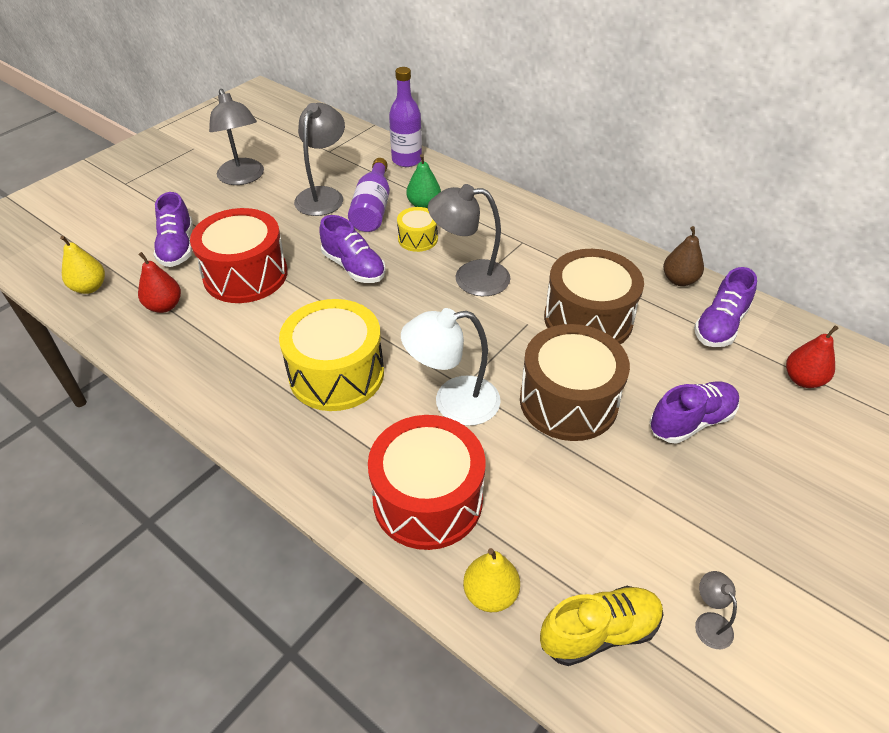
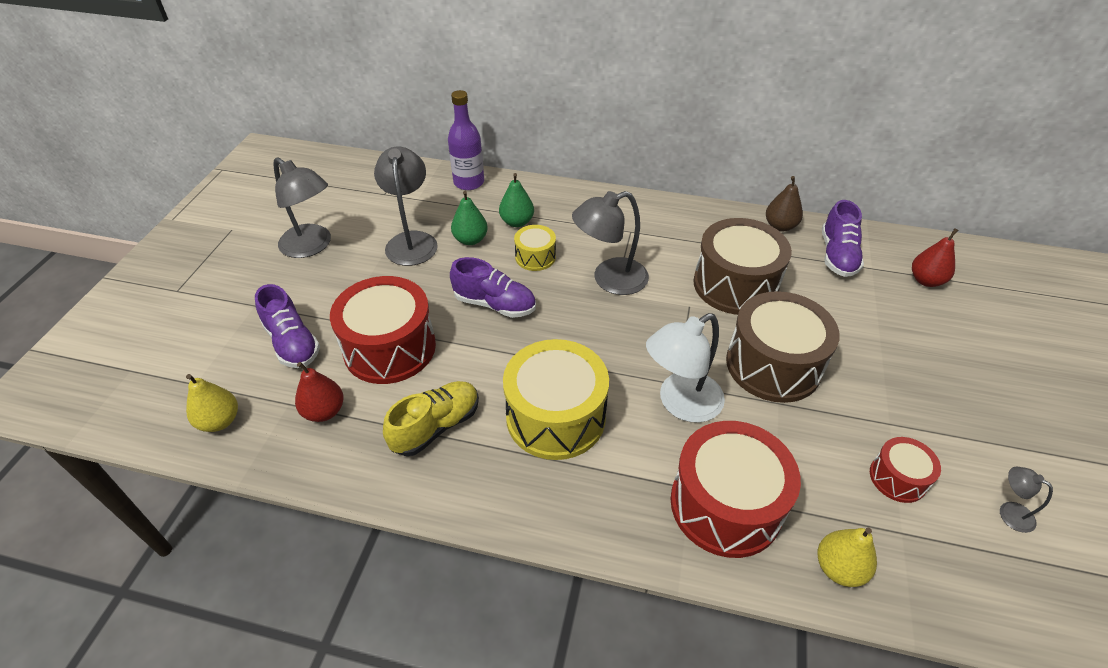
camera: 25 degrees left, 0 degrees up
(372, 208) = (470, 240): purple bottle -> green pear
(599, 632) = (942, 560): yellow shoe -> yellow shoe (436, 426)
(613, 544) = (897, 478): none -> red drum
(691, 421) = (876, 346): purple shoe -> none

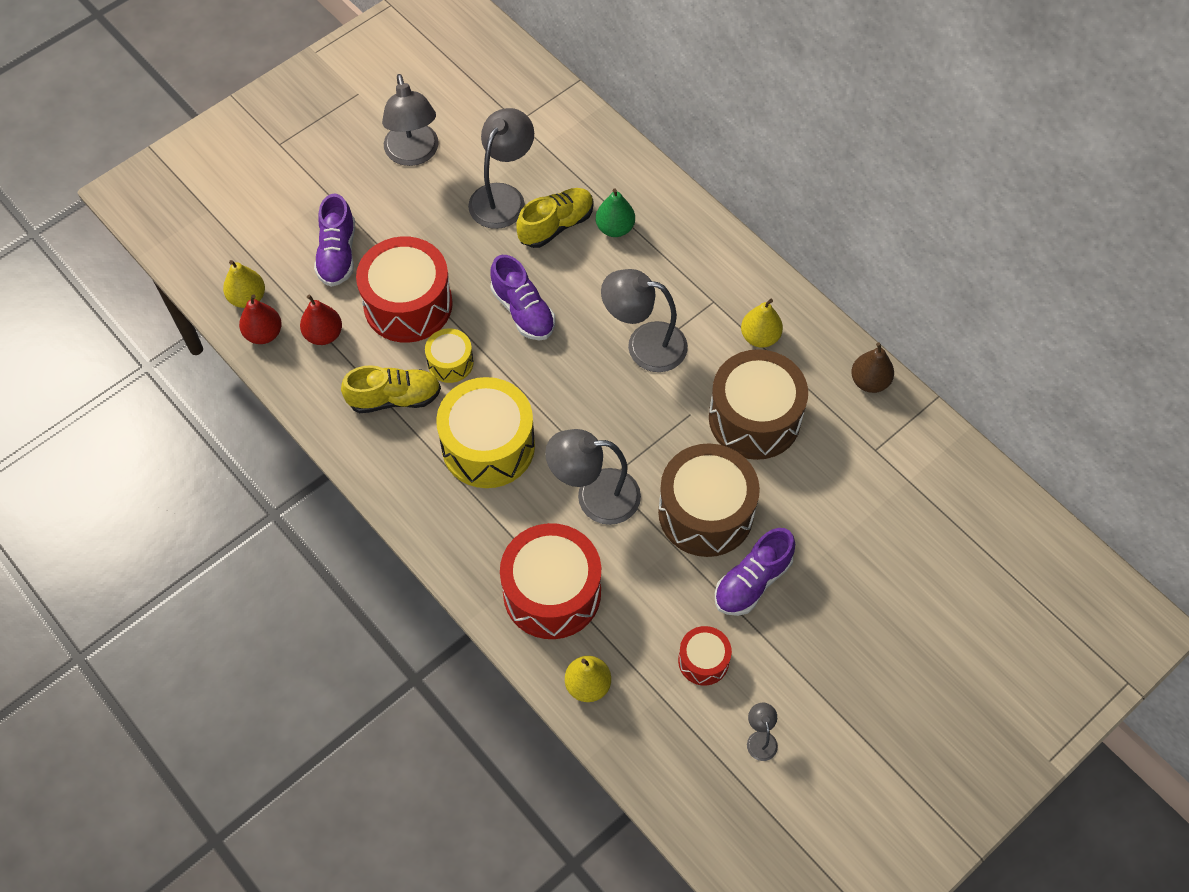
camera: 35 degrees right, 15 degrees up
(469, 182) = (608, 150): purple bottle -> none
(470, 240) = (556, 225): green pear -> yellow shoe
(535, 257) = (599, 280): yellow drum -> yellow drum (450, 362)
(680, 403) = (594, 496): white lamp -> grey lamp
(684, 236) = (760, 337): none -> yellow pear
(837, 255) = (890, 447): purple shoe -> purple shoe (752, 581)
(926, 280) = (946, 525): red pear -> red pear (264, 334)

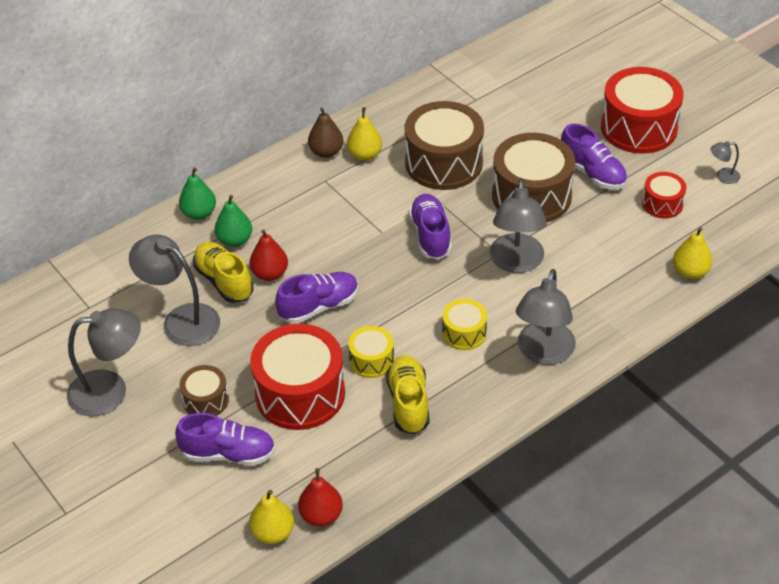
camera: 85 degrees left, 15 degrees down
(324, 334) = (328, 462): red pear -> red pear (270, 274)
(401, 229) = (206, 400): none -> brown drum
(488, 446) = (464, 333): yellow drum -> yellow drum, size x0.51
(552, 592) = (608, 292): red drum -> red drum (638, 127)
(632, 409) = (430, 235): none -> purple shoe
(644, 344) = (365, 226): grey lamp -> grey lamp (543, 353)
(652, 192) = (199, 213): none -> green pear
(869, 381) = (413, 97): brown pear -> brown pear (326, 152)

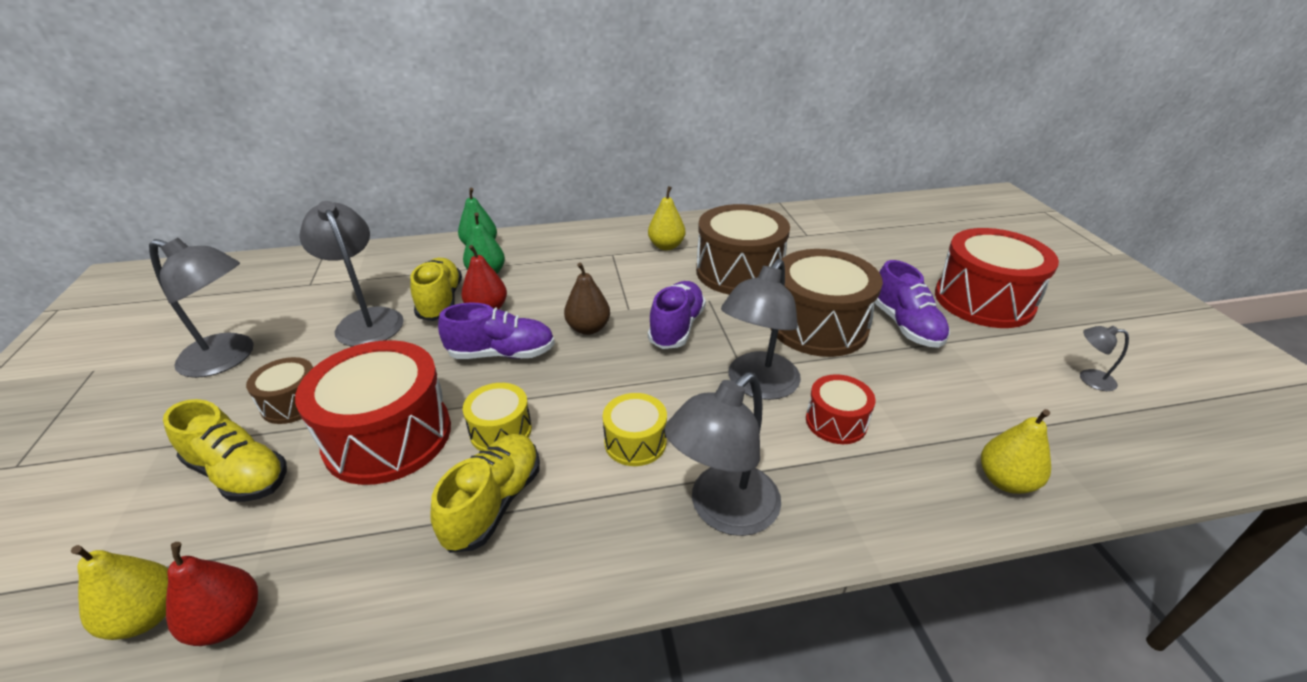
camera: 25 degrees right, 10 degrees down
(228, 453) = (239, 473): purple shoe -> yellow shoe
(326, 152) = (633, 235): brown pear -> brown pear (588, 328)
(662, 204) = (988, 383): red drum -> red drum (836, 422)

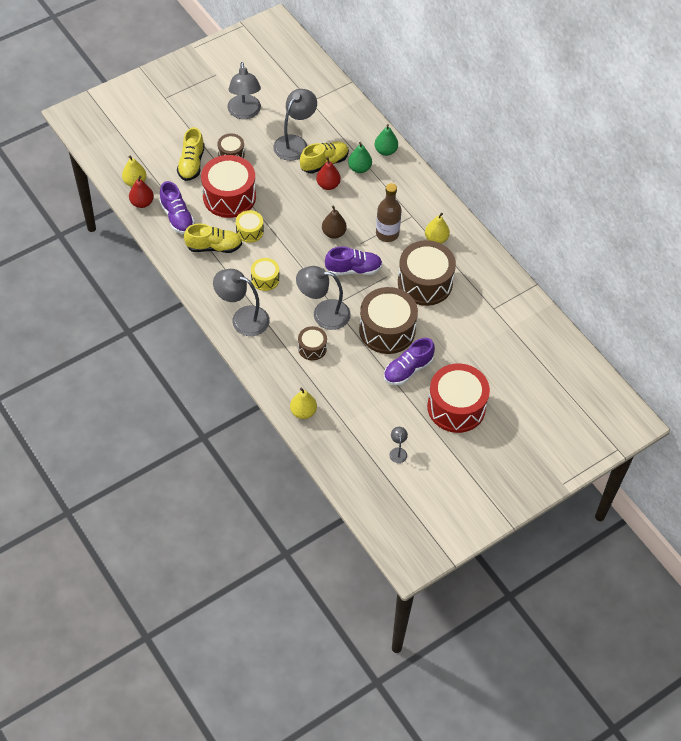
camera: 65 degrees right, 20 degrees up
(502, 354) = (297, 208): purple shoe -> purple shoe (177, 217)
(628, 280) = (387, 234): none -> brown bottle
(836, 422) = (312, 348): red drum -> brown drum

